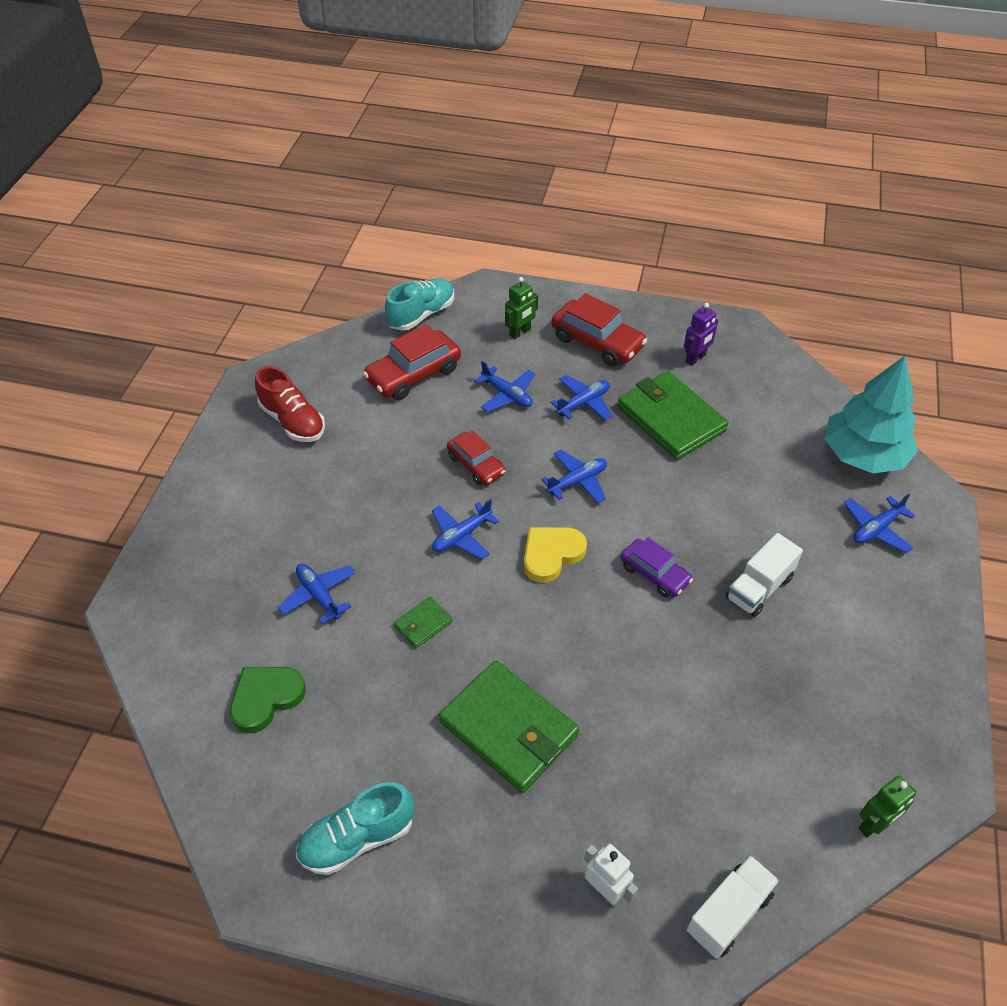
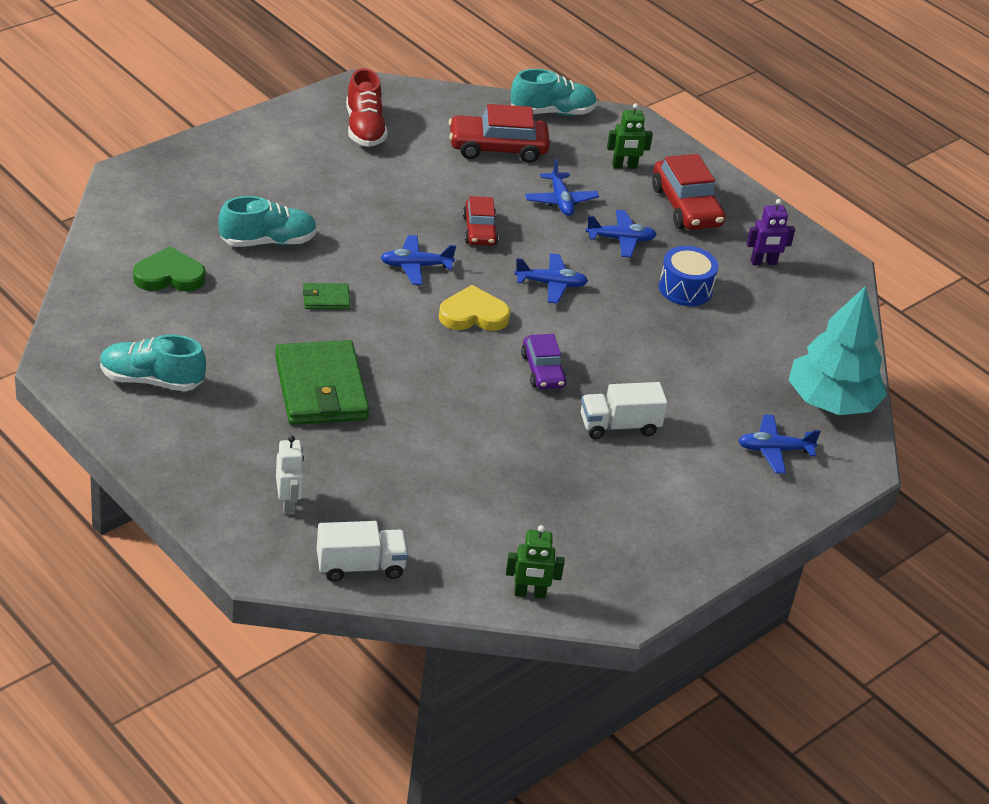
camera: 30 degrees right, 10 degrees down
(319, 595) = (268, 241): blue plane -> turquoise shoe
(671, 419) = (685, 289): green wallet -> blue drum

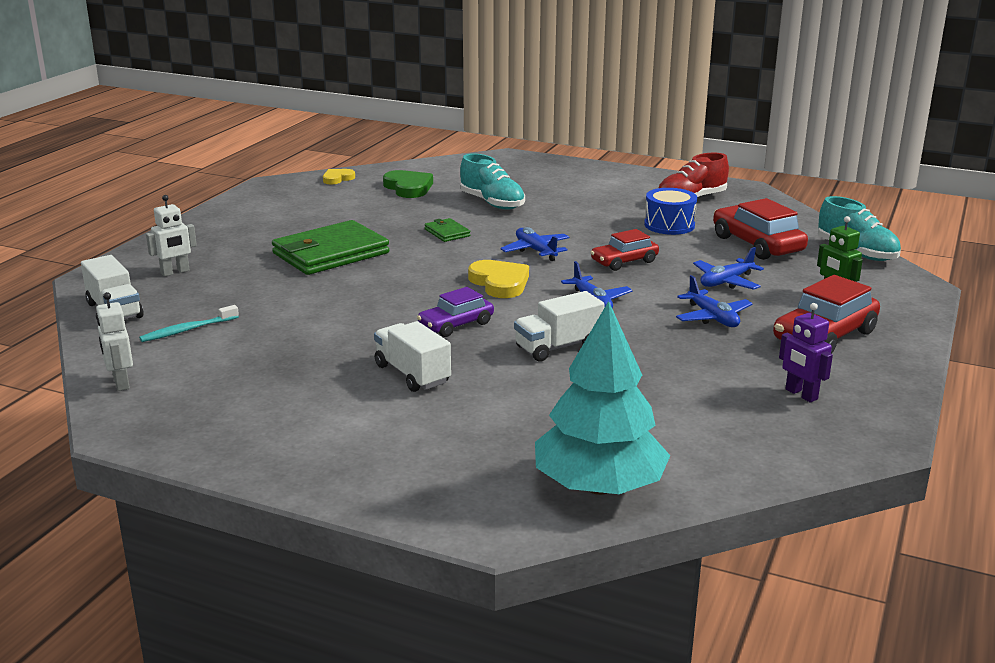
camera: 70 degrees right, 15 degrees down
(89, 313) = (337, 178): none -> yellow heart
(151, 380) = (282, 207): turquoise shoe -> none
(443, 528) = (187, 330): none -> turquoise toothbrush
(530, 593) = (120, 383): green robot -> white robot
(620, 335) = (558, 347): none -> white truck
(685, 289) = (683, 362): blue drum -> blue drum (669, 225)
(774, 450) = (464, 466): blue plane -> none

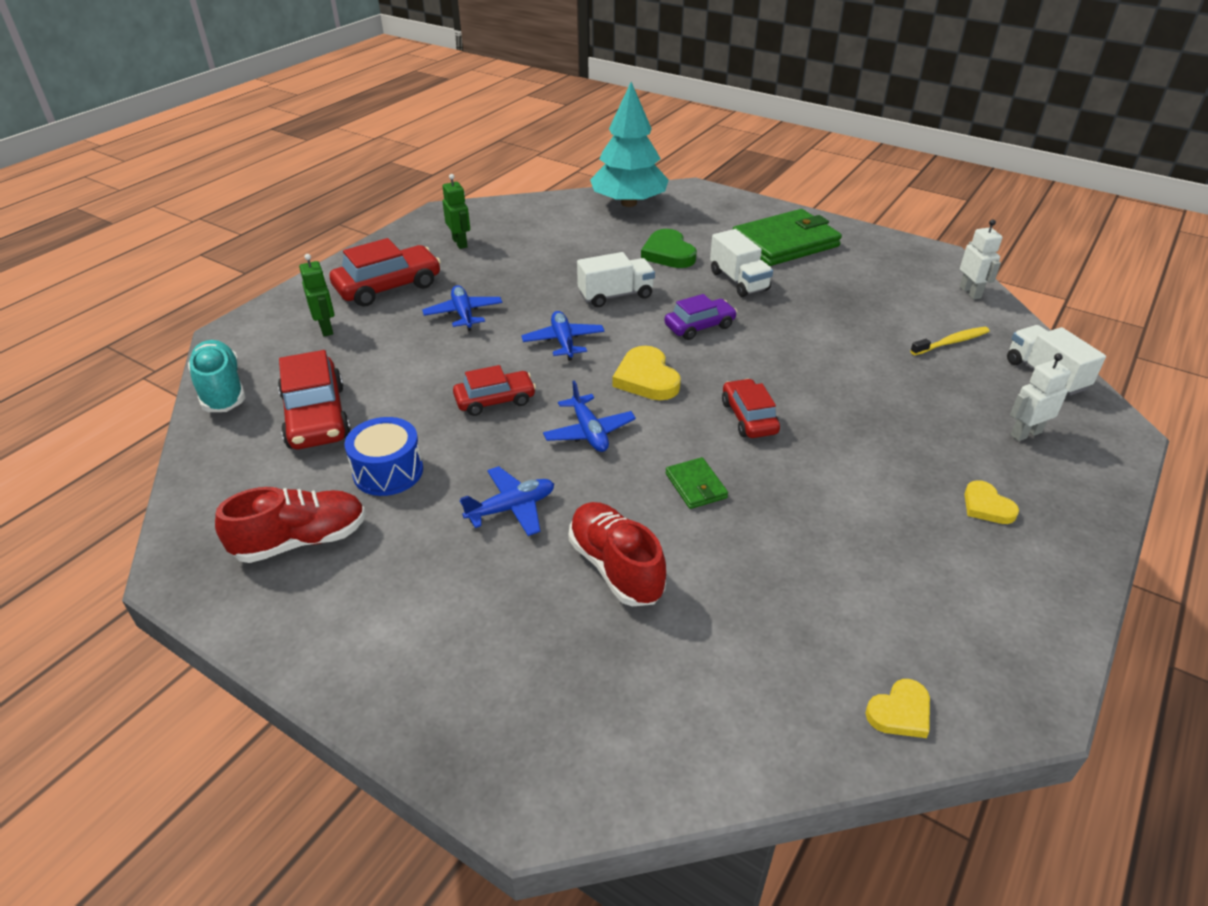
camera: 170 degrees left, 15 degrees up
(187, 330) = (951, 342): turquoise toothbrush -> yellow toothbrush
(240, 237) = (986, 506): none -> yellow heart
(330, 253) = (847, 453): green wallet -> green wallet (785, 243)
(407, 266) = (748, 417): none -> red car
(408, 188) = (755, 648): green heart -> green heart (668, 253)
(492, 203) = (616, 567): turquoise shoe -> red shoe
(726, 282) = (411, 357): blue plane -> blue plane (511, 508)
(801, 394) = (460, 243): purple robot -> green robot

